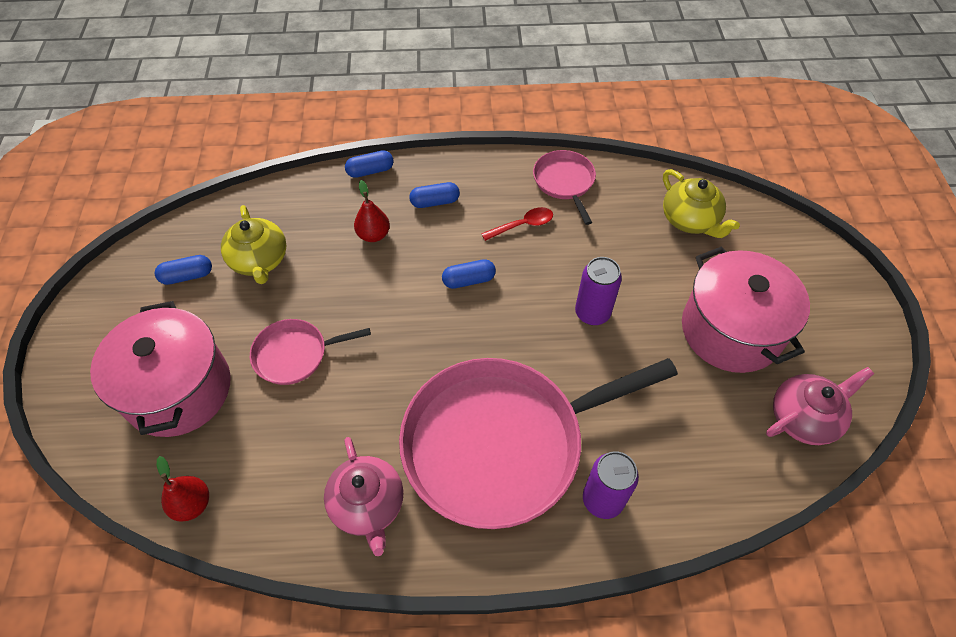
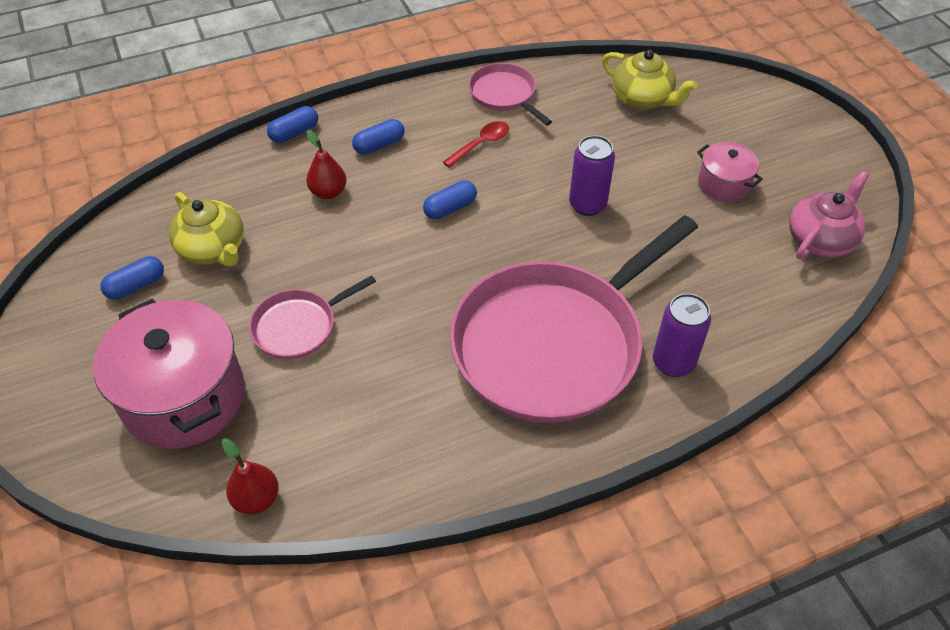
camera: 20 degrees left, 5 degrees down
(368, 505) = (446, 440): pink teapot -> none
(731, 330) = (723, 184): pink pot -> pink pot, size x0.51

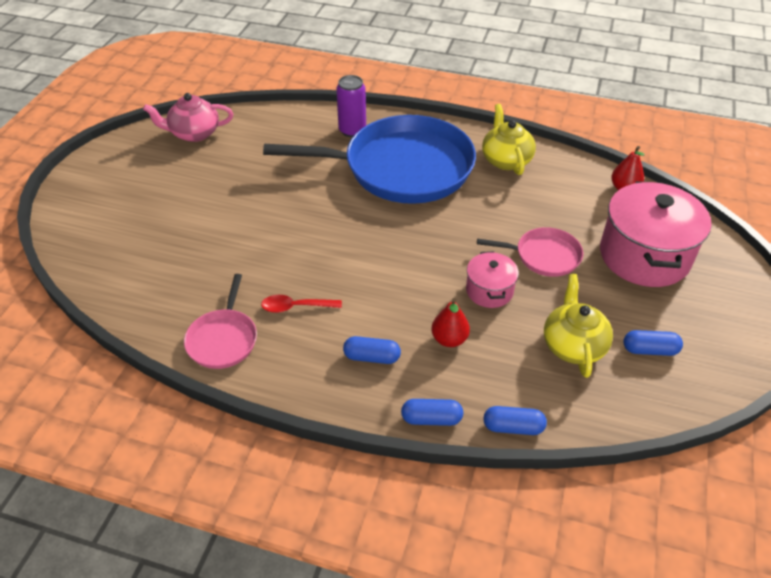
camera: 140 degrees left, 5 degrees down
(450, 208) = (373, 272): blue capsule -> blue capsule (513, 427)
(553, 344) = (402, 168): pink pan -> blue pan
(587, 204) = (285, 222): purple can -> none
(642, 99) = (138, 268): yellow teapot -> yellow teapot (506, 160)
(723, 184) = (190, 185): pink pot -> pink pot (489, 291)

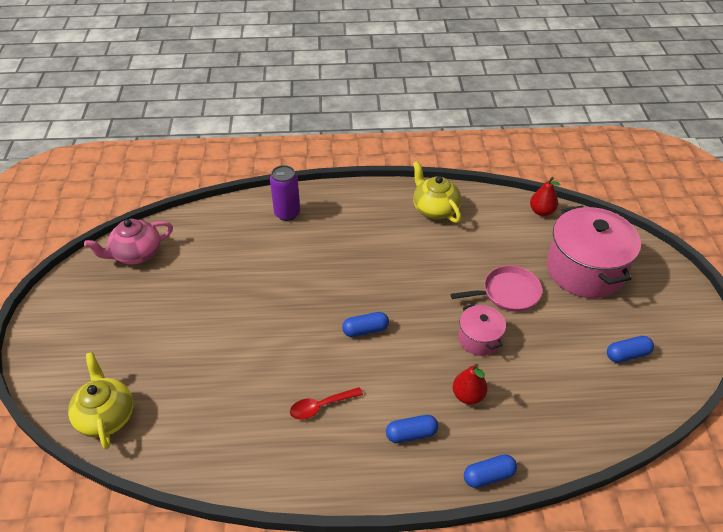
camera: 20 degrees left, 0 degrees up
(223, 339) = (270, 460): pink pan -> none
(402, 168) = (349, 240): blue pan -> none
(513, 427) = (557, 461): blue capsule -> blue capsule (365, 330)
(573, 345) = (568, 369): yellow teapot -> yellow teapot (106, 416)

